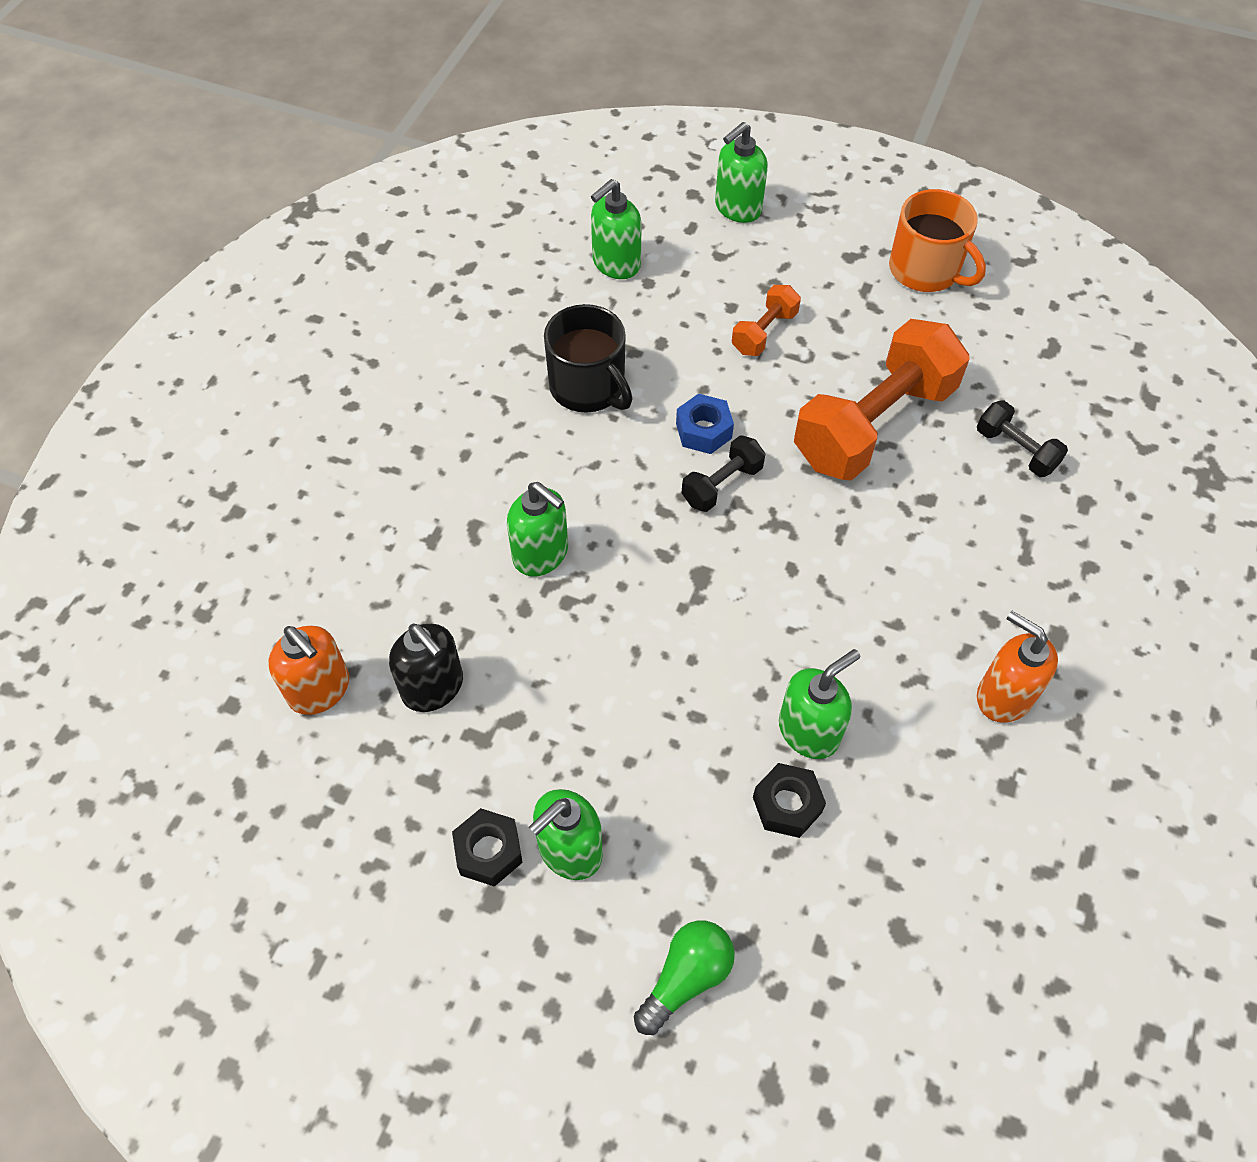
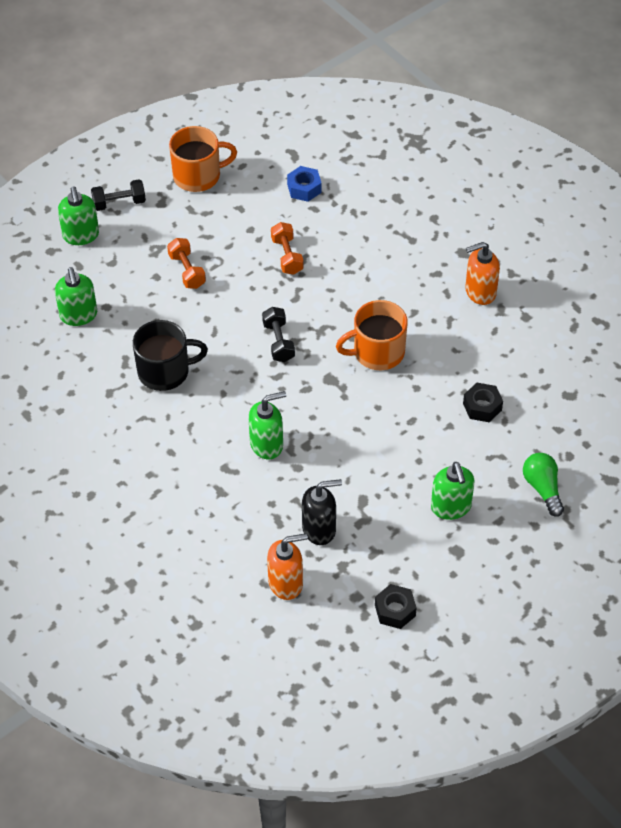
camera: 60 degrees left, 5 degrees down
(488, 851) = (430, 542): black nut -> black nut (395, 610)
(703, 431) = (236, 332): blue nut -> blue nut (304, 188)
(789, 611) = (377, 352): none -> orange mug
(809, 731) = (449, 378): green soap dispenser -> none
(874, 424) = (287, 256): orange dumbbell -> orange dumbbell, size x0.46
(1015, 450) = (346, 206): black dumbbell -> black dumbbell (119, 203)

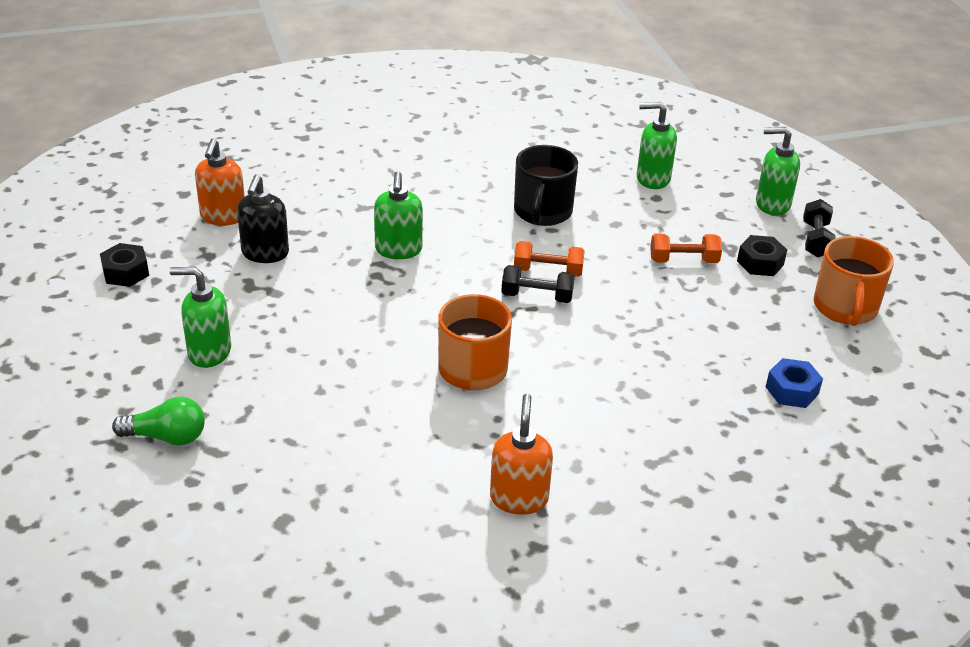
camera: 110 degrees right, 15 degrees down
(287, 256) = (672, 341): orange dumbbell -> orange dumbbell (548, 271)
(482, 407) = (326, 429): black nut -> black nut (760, 263)

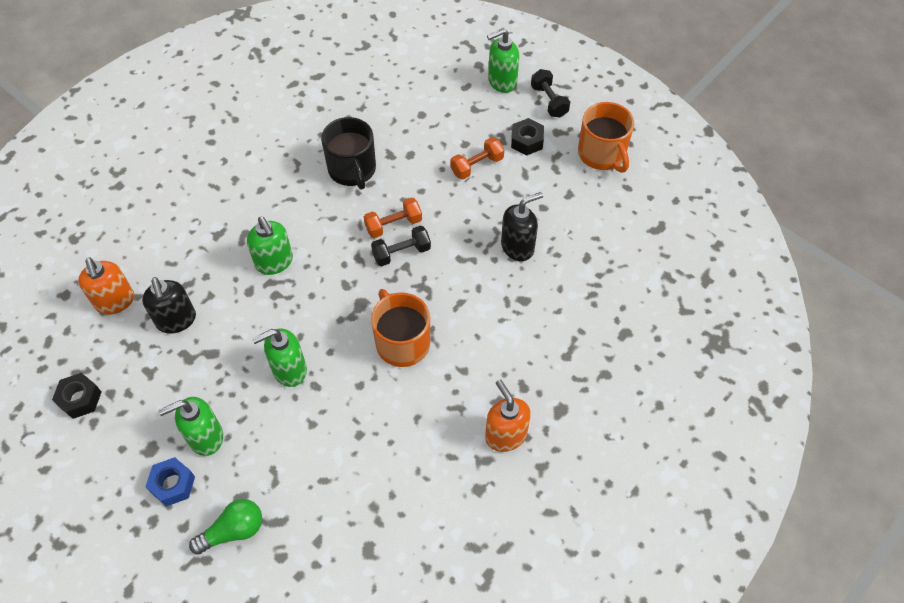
camera: 30 degrees left, 20 degrees up
(652, 179) = (407, 97): green soap dispenser -> green soap dispenser (289, 370)
(673, 345) = (518, 247): none -> black soap dispenser
(792, 390) = (612, 245): blue nut -> blue nut (173, 484)

